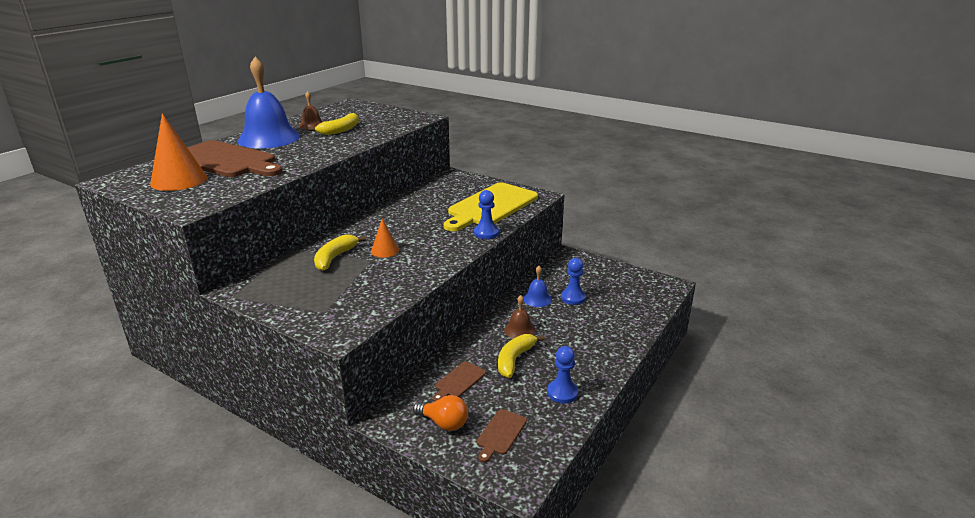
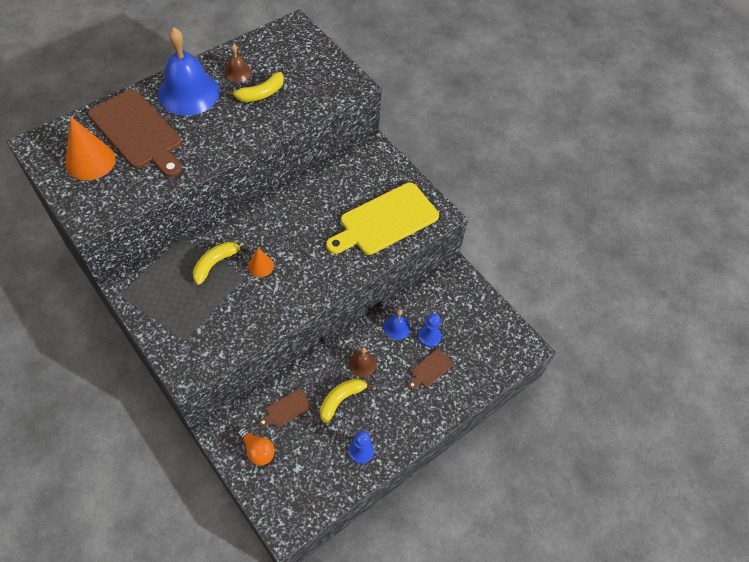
camera: 15 degrees right, 30 degrees up
(486, 233) = (360, 266): blue pawn -> none
(500, 434) = (294, 477): brown cutting board -> brown cutting board (430, 369)

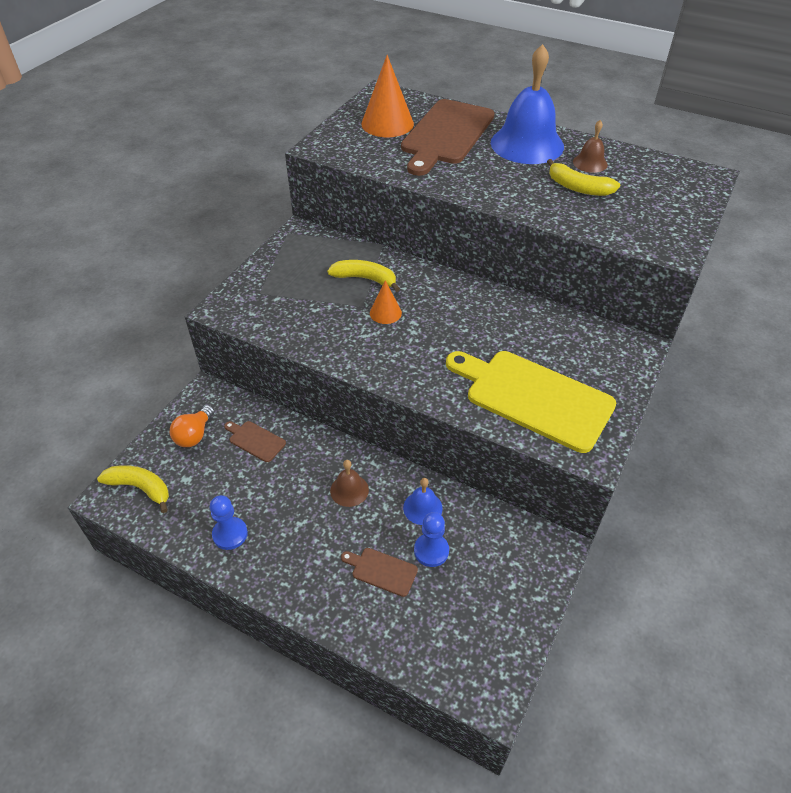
camera: 70 degrees right, 10 degrees down
(341, 399) = (290, 487): yellow banana -> yellow banana (140, 488)

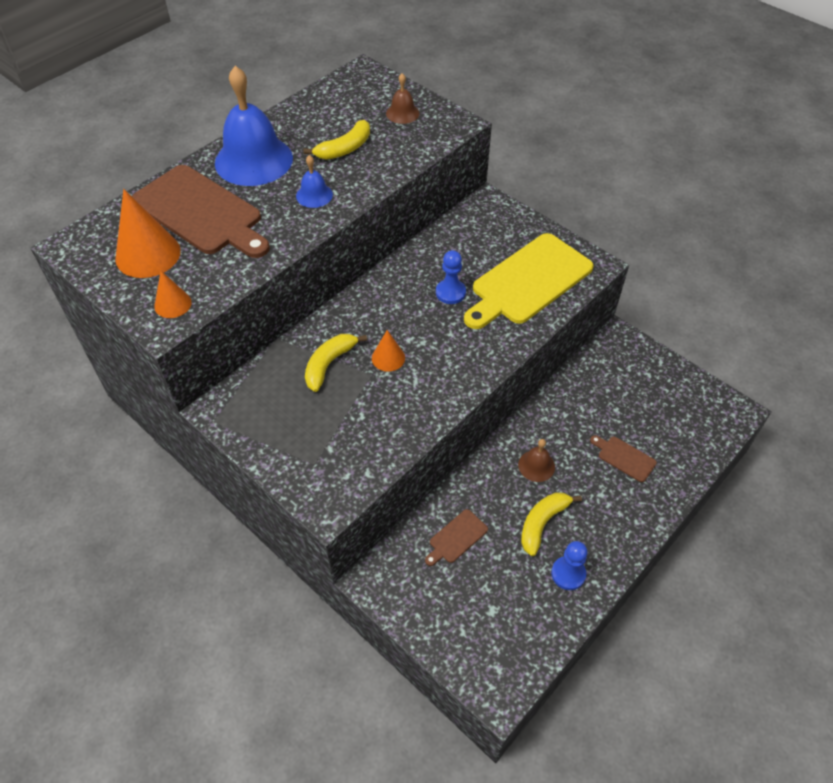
camera: 75 degrees left, 5 degrees up
(140, 488) = (494, 658): yellow banana -> yellow banana (542, 523)
(194, 435) = (433, 597): orange light bulb -> none
(340, 146) = (173, 304): none -> orange cone
(381, 571) = (624, 457): brown cutting board -> brown cutting board turned 90 degrees clockwise
(422, 508) = (566, 414): blue bell -> blue bell (314, 195)
(431, 551) = (610, 418): blue pawn -> blue pawn (450, 292)
(590, 163) = (308, 130): brown bell -> brown bell (402, 113)

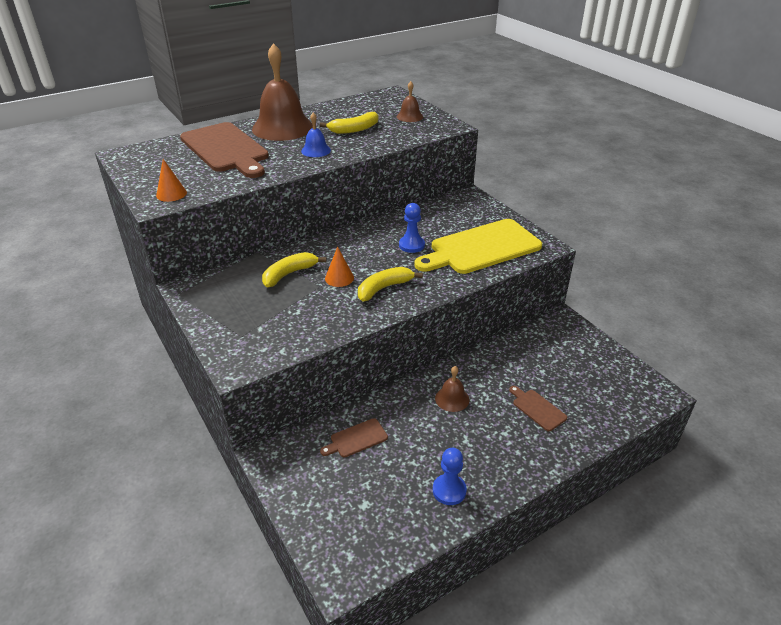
camera: 15 degrees right, 15 degrees down
(148, 254) = (172, 166): orange cone -> none
(254, 160) = (282, 128): blue bell -> brown bell
(542, 523) = (440, 444): yellow banana -> yellow banana (384, 288)

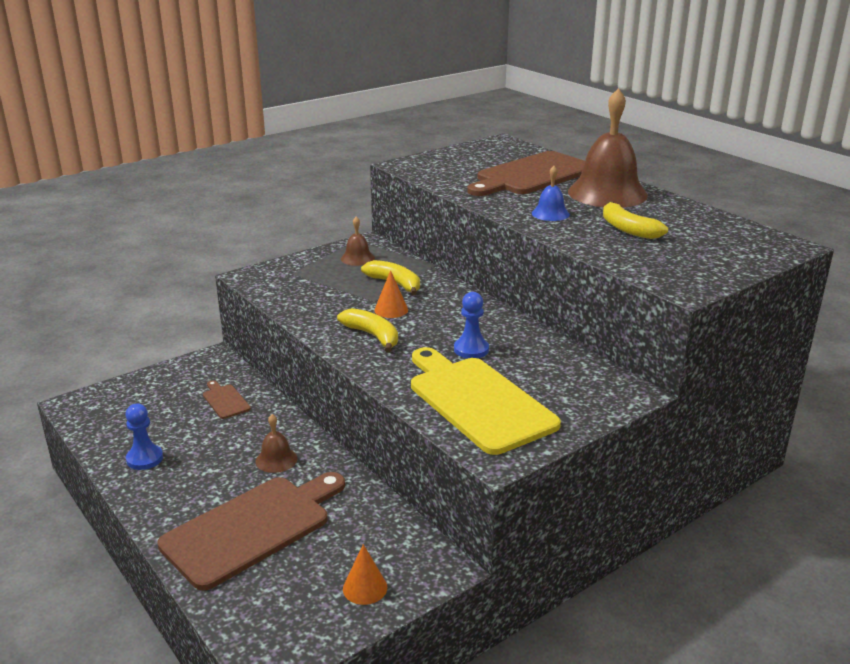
camera: 85 degrees right, 10 degrees down
(171, 194) = (423, 167): orange cone -> orange cone (365, 588)
(410, 116) = (701, 260): brown bell -> brown bell (357, 258)
(537, 408) = (252, 528): brown cutting board -> brown cutting board, size x2.32

